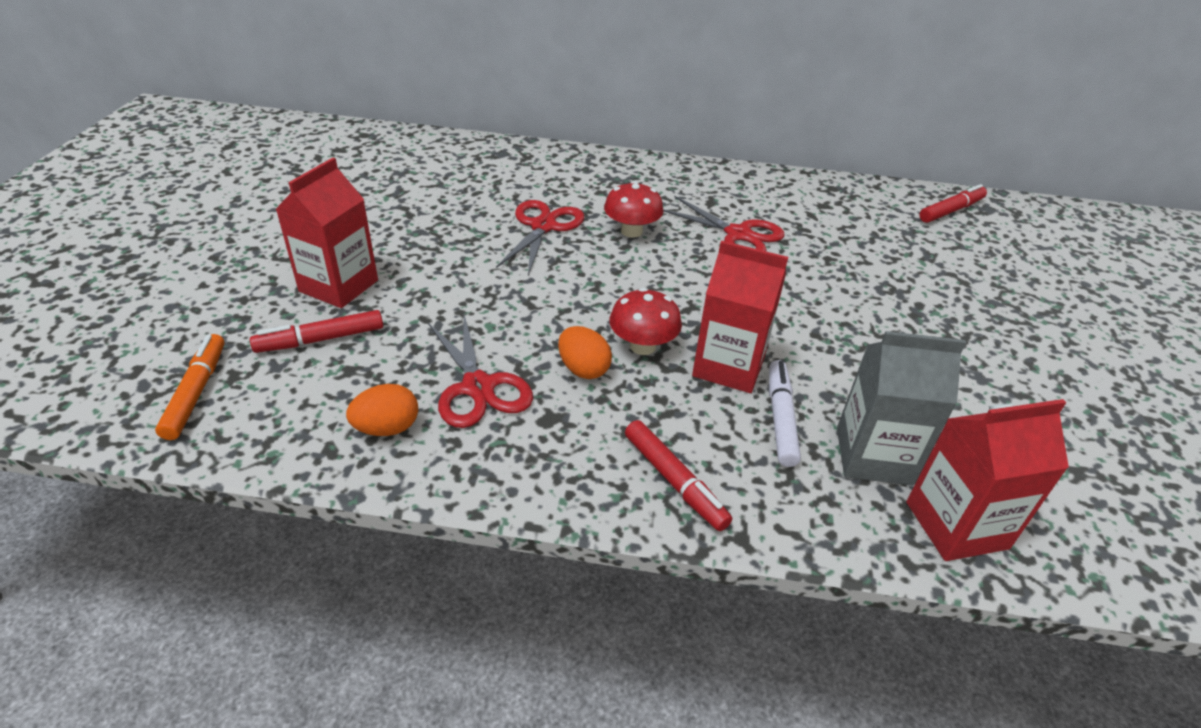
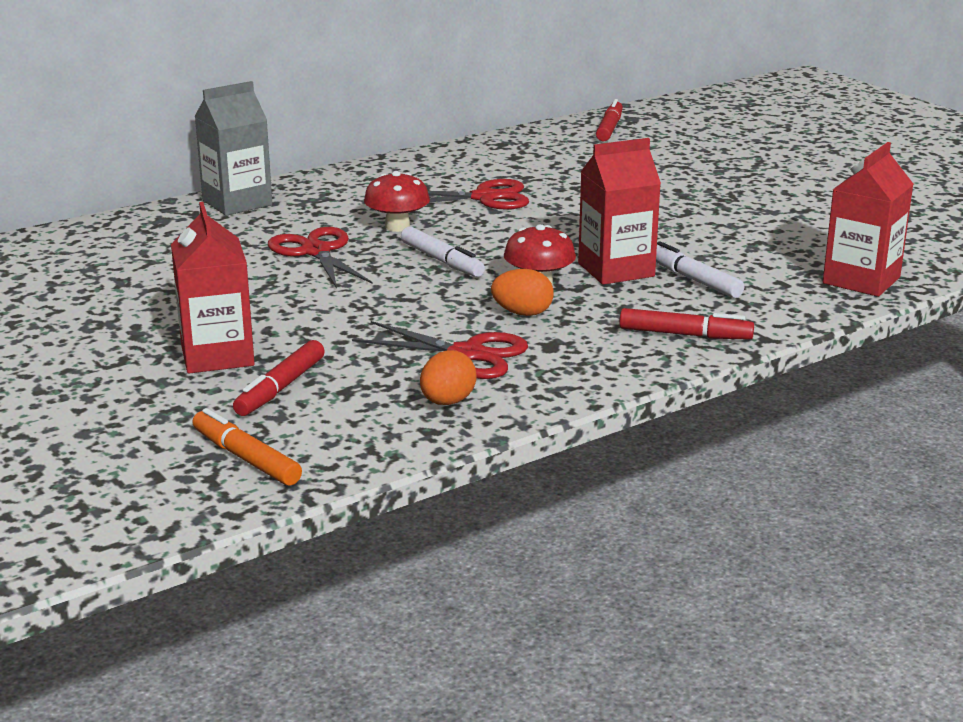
camera: 40 degrees left, 15 degrees down
(610, 281) = (442, 261): none -> white marker
(873, 456) = (773, 272): grey carton -> grey carton (237, 203)

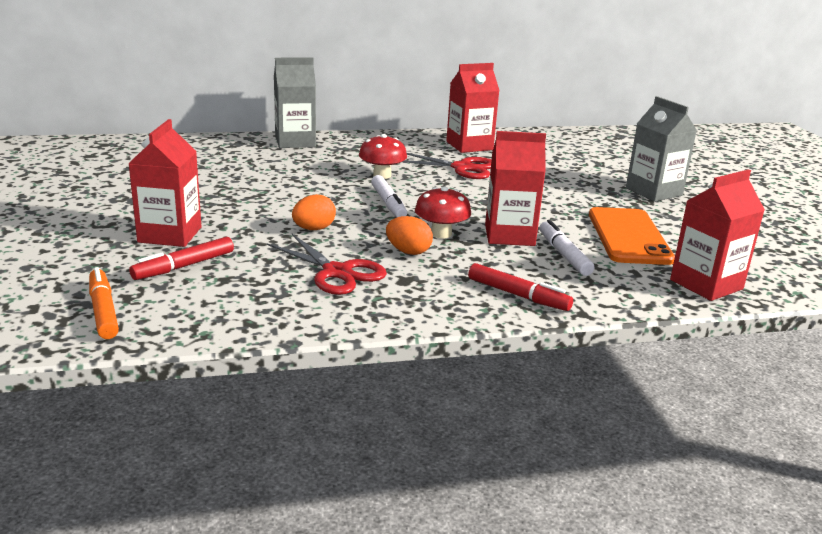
camera: 20 degrees right, 0 degrees up
(316, 252) = (310, 181): red scissors -> none
(447, 402) = (285, 304): orange egg -> orange egg (314, 229)
(465, 166) = (469, 146): none -> red carton
(609, 128) = (597, 139): red marker -> none
(727, 185) = (653, 192): none -> grey carton
(744, 244) = (629, 236): none -> orange phone

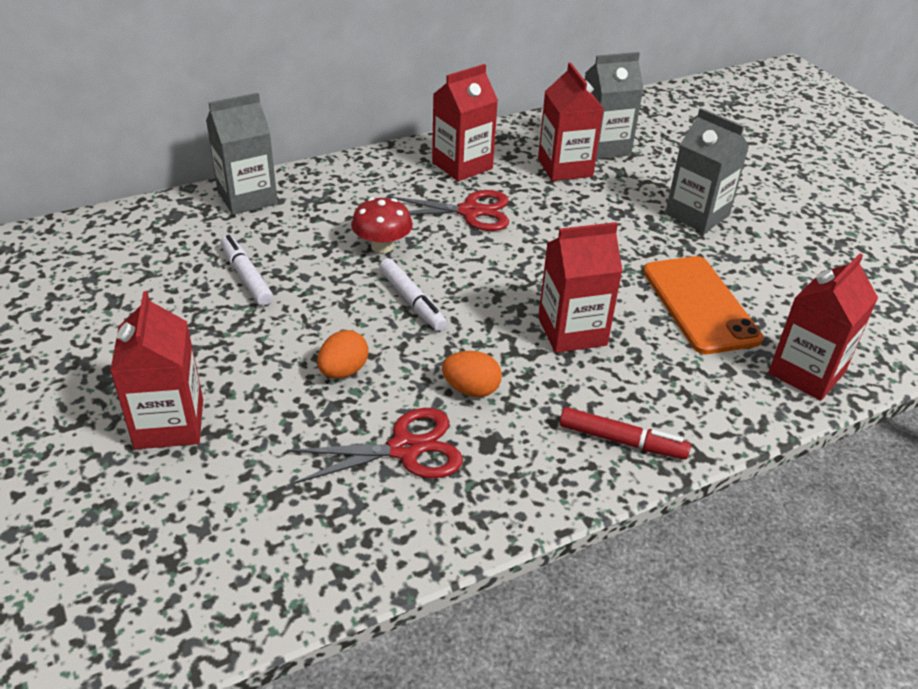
camera: 15 degrees left, 15 degrees up
(103, 311) = (152, 596): orange marker -> none
(184, 266) = (215, 483): red marker -> none
(337, 272) = (405, 449): red scissors -> red scissors turned 45 degrees counterclockwise
(441, 234) = (495, 346): red mushroom -> none
(553, 156) = (565, 168): none -> red carton
(563, 255) = (643, 354): white marker -> white marker (246, 276)
(592, 150) = (603, 147): none -> grey carton

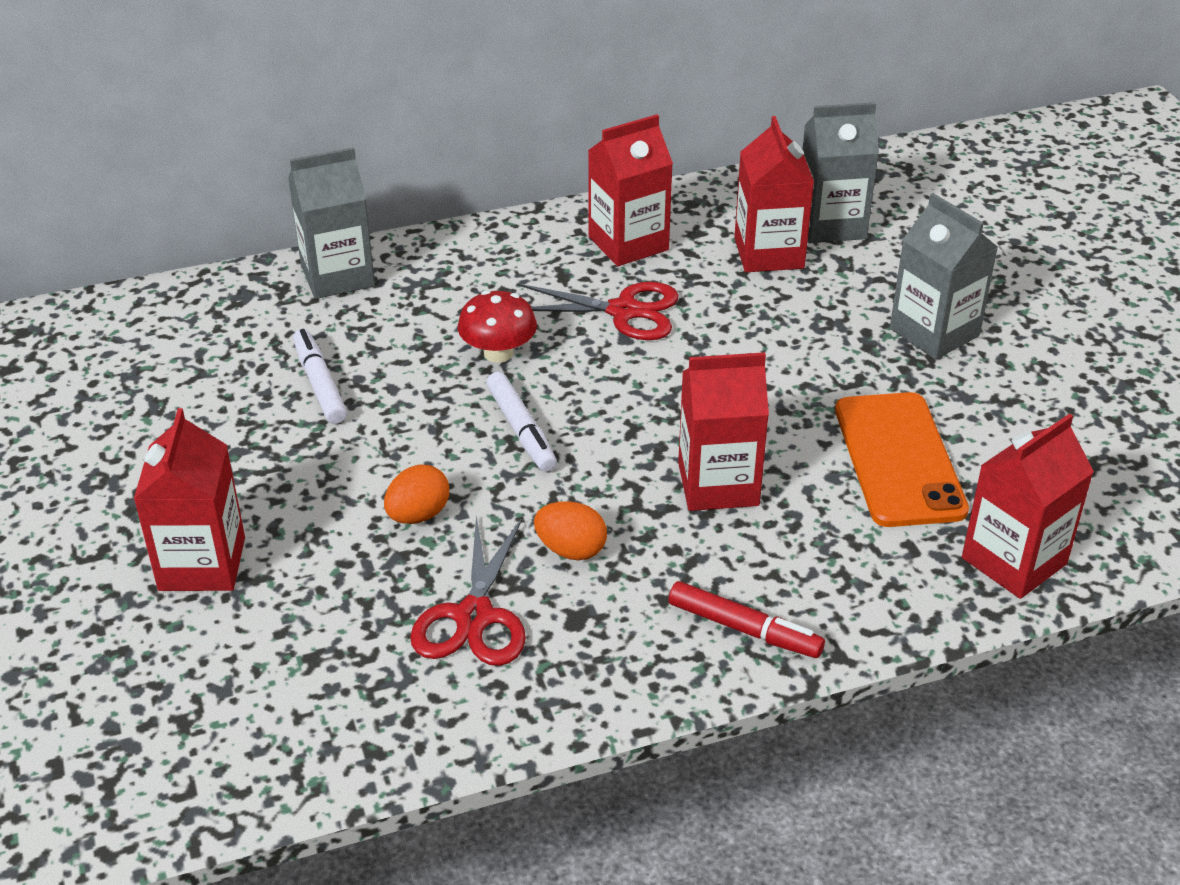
camera: 10 degrees right, 0 degrees up
(405, 449) = (474, 617): red scissors -> red scissors turned 105 degrees clockwise

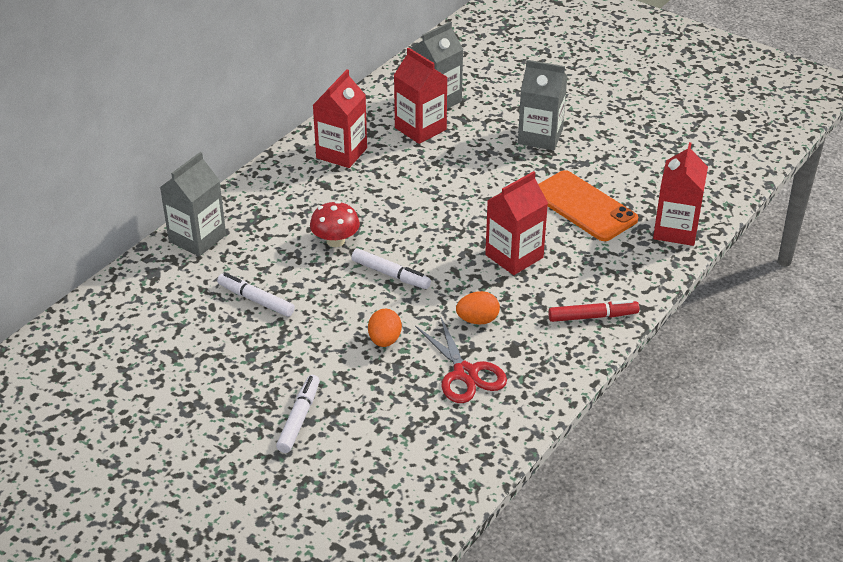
camera: 35 degrees left, 0 degrees up
(202, 564) = (299, 418): red carton -> white marker
(624, 311) = (378, 190): red scissors -> none

